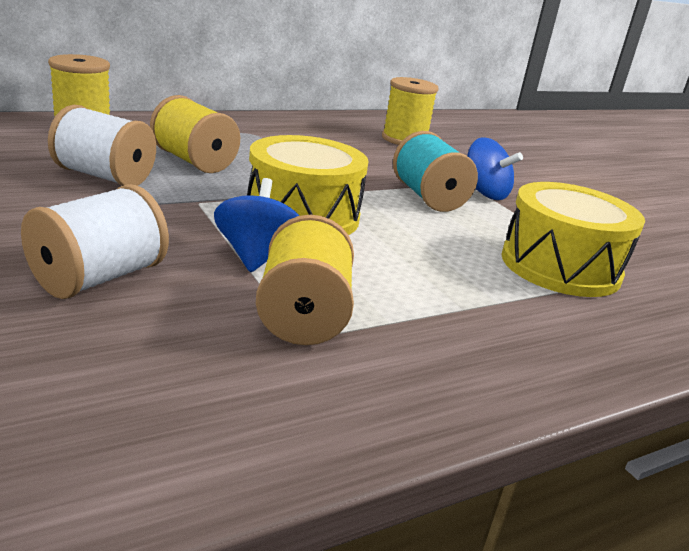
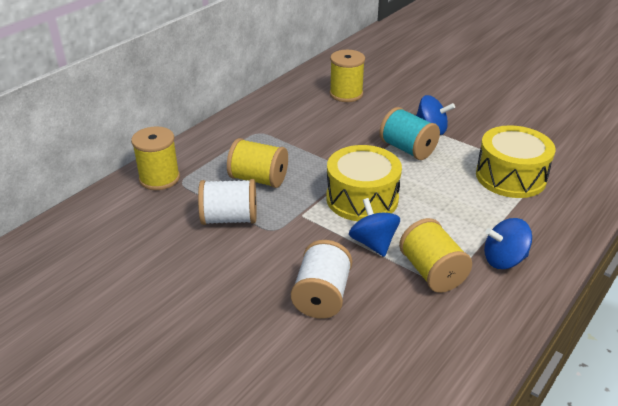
camera: 20 degrees left, 10 degrees up
(446, 345) = (504, 260): none -> blue spinning top

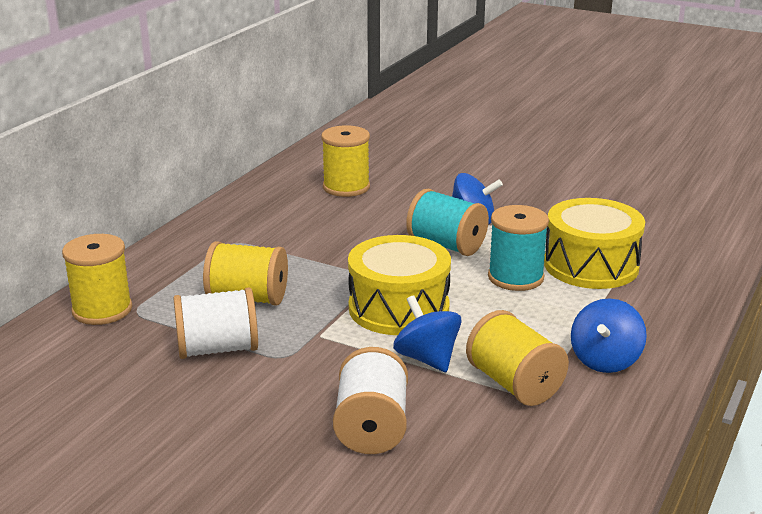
camera: 10 degrees left, 10 degrees down
(452, 181) = (515, 277): none -> turquoise spool
(504, 260) = (605, 360): blue spinning top -> blue spinning top turned 45 degrees counterclockwise

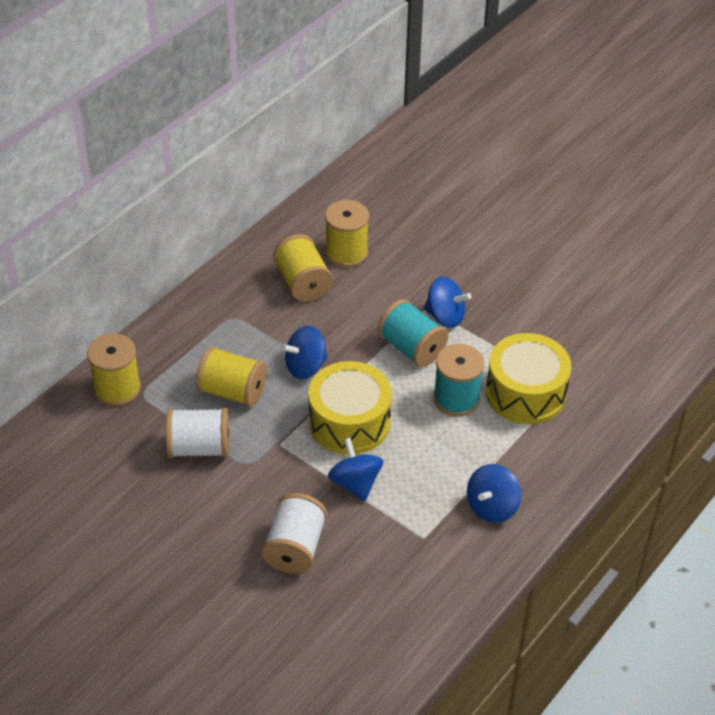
camera: 10 degrees right, 20 degrees up
(330, 270) = (305, 367): none -> blue spinning top
(514, 384) = (413, 521): yellow spool -> yellow spool (303, 283)

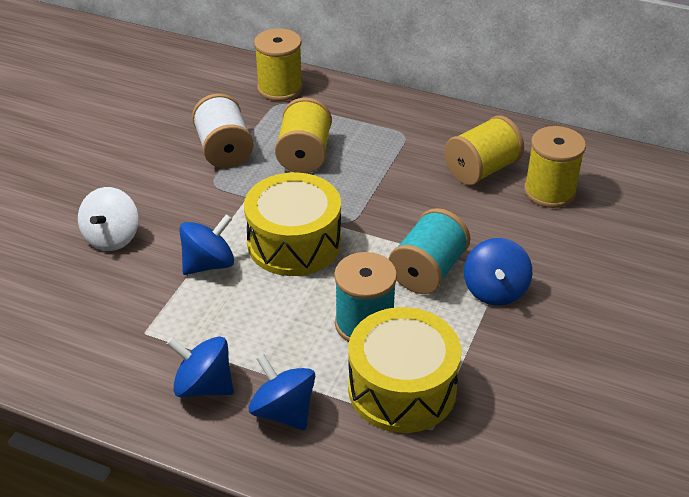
camera: 75 degrees right, 5 degrees down
(295, 548) = (112, 238): white spool -> white spinning top
(305, 367) = (360, 196): blue spinning top -> blue spinning top (283, 411)

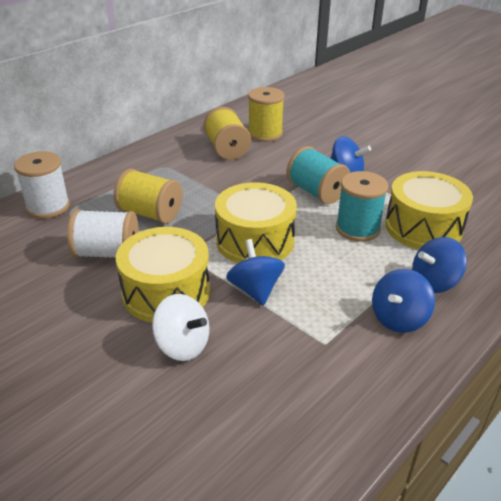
camera: 70 degrees left, 5 degrees down
(181, 205) = (166, 292): none -> yellow drum
(280, 88) = (48, 207): yellow spool -> white spool

